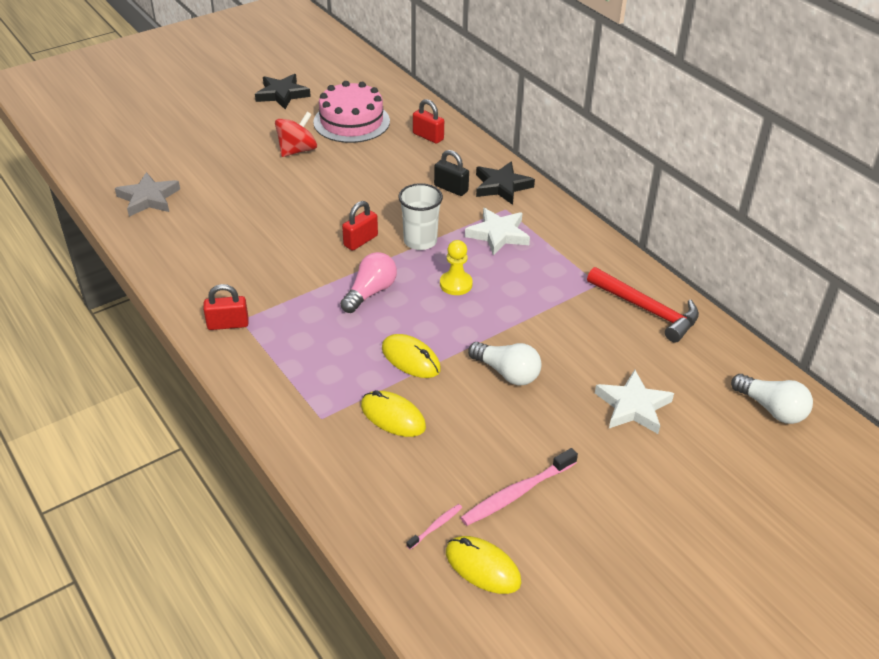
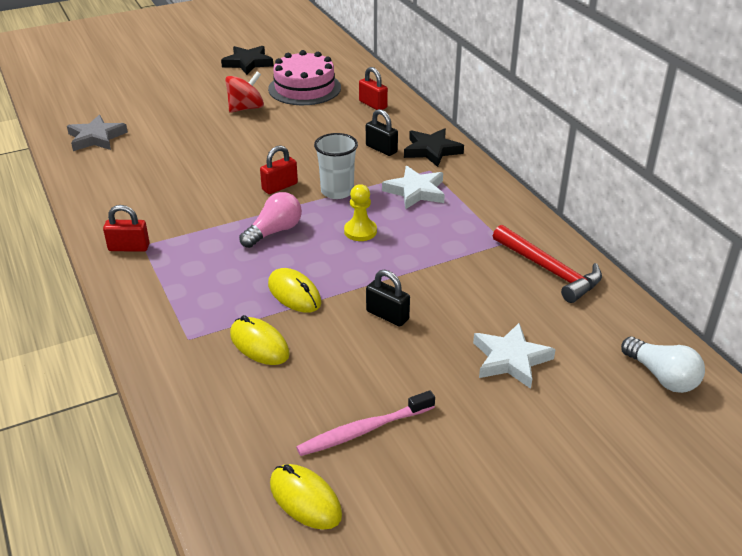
camera: 10 degrees right, 5 degrees down
(436, 526) = (269, 453): pink toothbrush -> none
(507, 373) = (387, 315): white light bulb -> black padlock

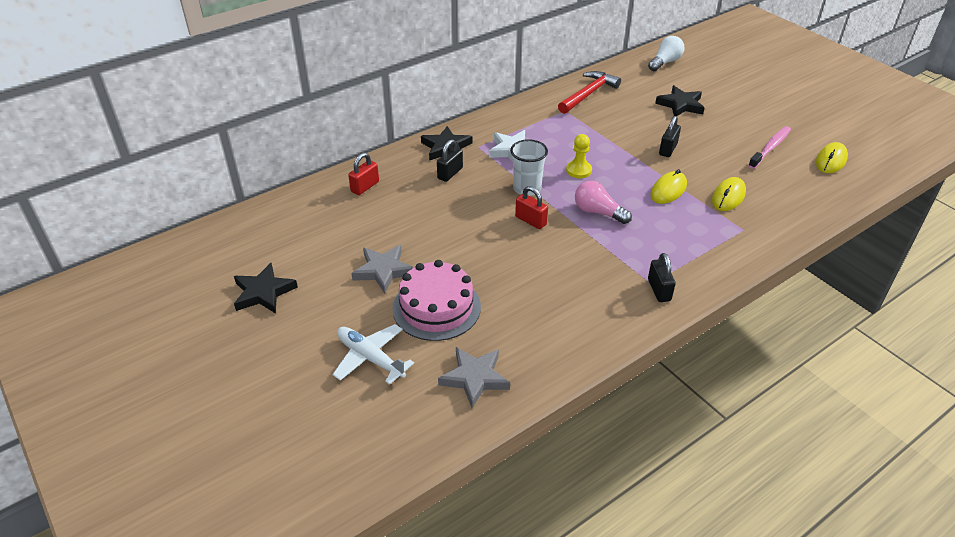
camera: 100 degrees left, 5 degrees up
(129, 247) = (659, 290): red padlock -> black padlock
(149, 99) = (370, 358): none -> white plane
(246, 108) = (383, 270): red spinning top -> grey star
(304, 88) = (331, 236): pink cake -> pink cake (436, 307)
(363, 430) = (770, 148): pink toothbrush -> pink toothbrush turned 105 degrees counterclockwise
(510, 359) = (680, 105): white star -> black star

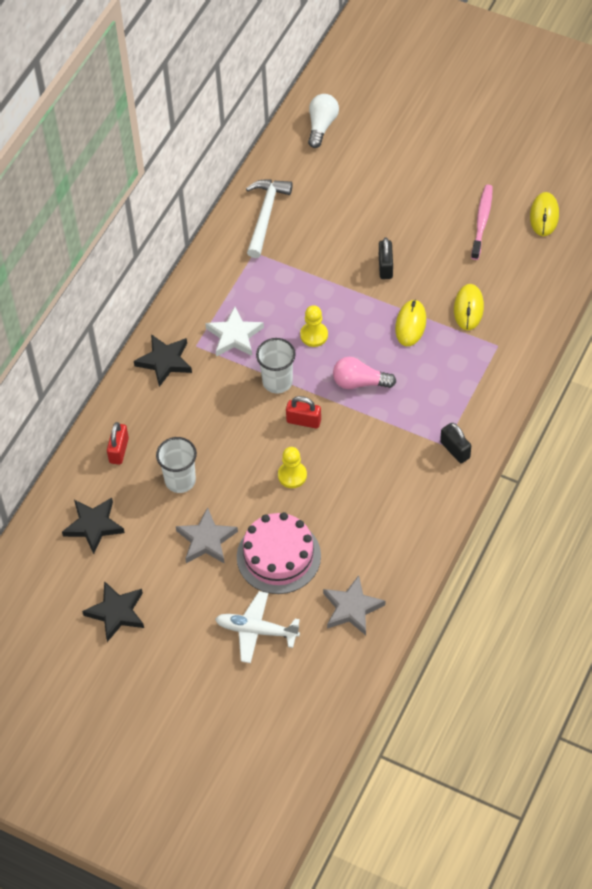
camera: 25 degrees left, 15 degrees up
(396, 222) = (180, 480): none -> white cup
(450, 173) = (191, 395): black padlock -> none
(493, 253) = (292, 475): none -> yellow pawn
(588, 94) = (265, 215): red hammer -> white hammer
(680, 105) = (369, 192): black star -> black star (94, 526)

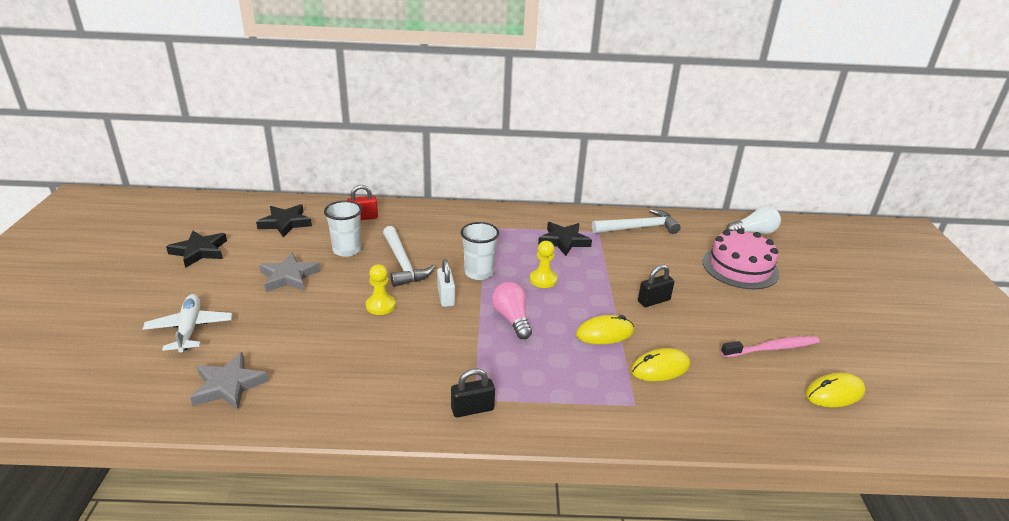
camera: 60 degrees right, 25 degrees down
(165, 361) = (460, 217): black star -> black star (564, 241)
(230, 439) = (403, 263): none -> white hammer
(234, 335) = (509, 241): white star -> none
(278, 556) = (283, 320): pink cake -> pink cake (740, 267)
(303, 421) = (446, 297): red padlock -> white padlock
(455, 450) = (472, 409): black padlock -> black padlock turned 45 degrees clockwise

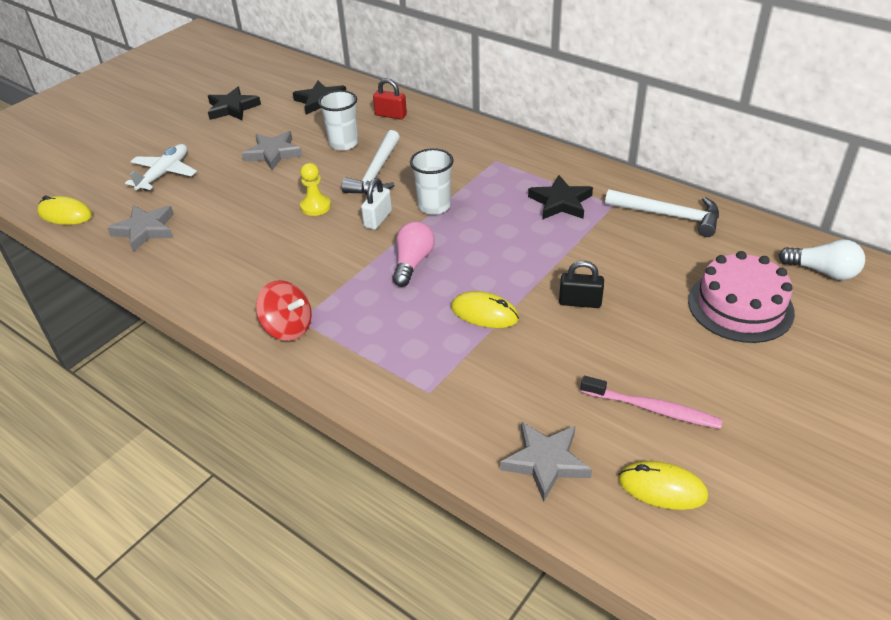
camera: 40 degrees right, 10 degrees up
(472, 409) = (288, 328): black padlock -> red spinning top
(543, 280) = (488, 236): yellow pawn -> none
(660, 368) = (497, 371): yellow mouse -> yellow mouse (65, 214)
(759, 412) = (546, 462): none -> grey star

